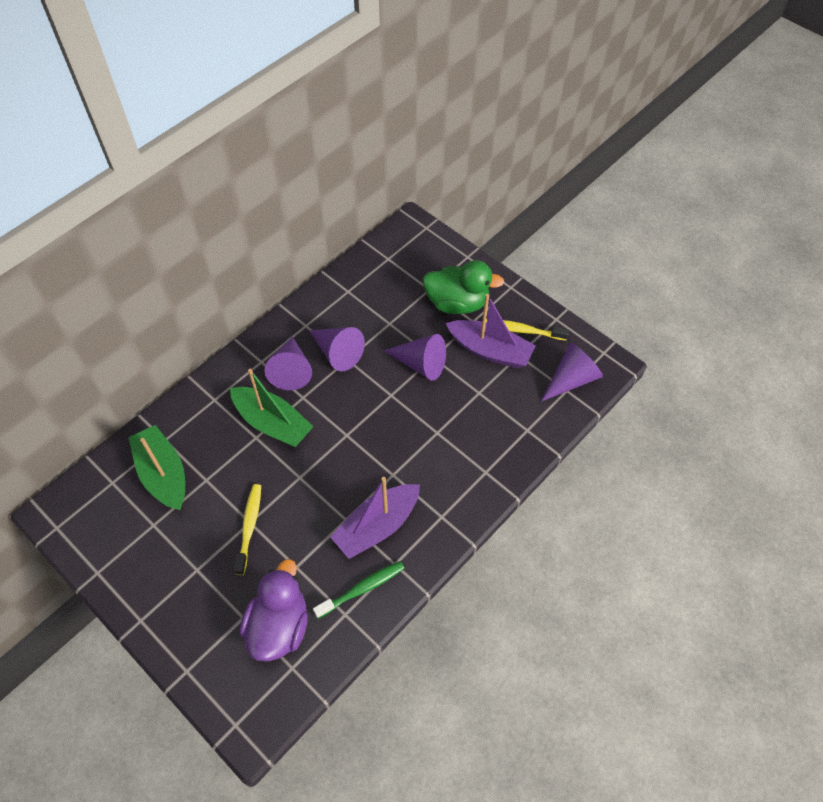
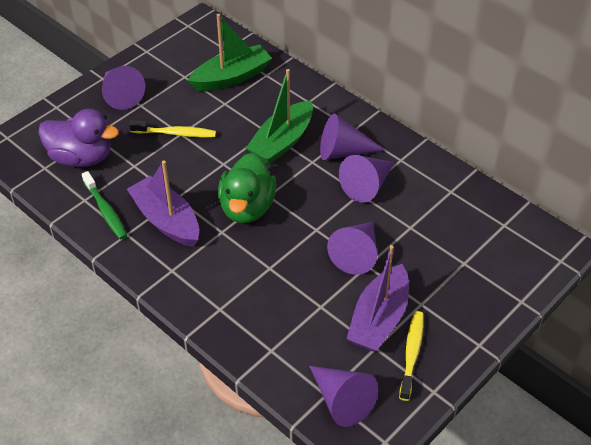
camera: 90 degrees right, 10 degrees down
(175, 594) = (120, 95): none -> purple cone
(457, 303) = (446, 289): green duck -> green duck (247, 207)

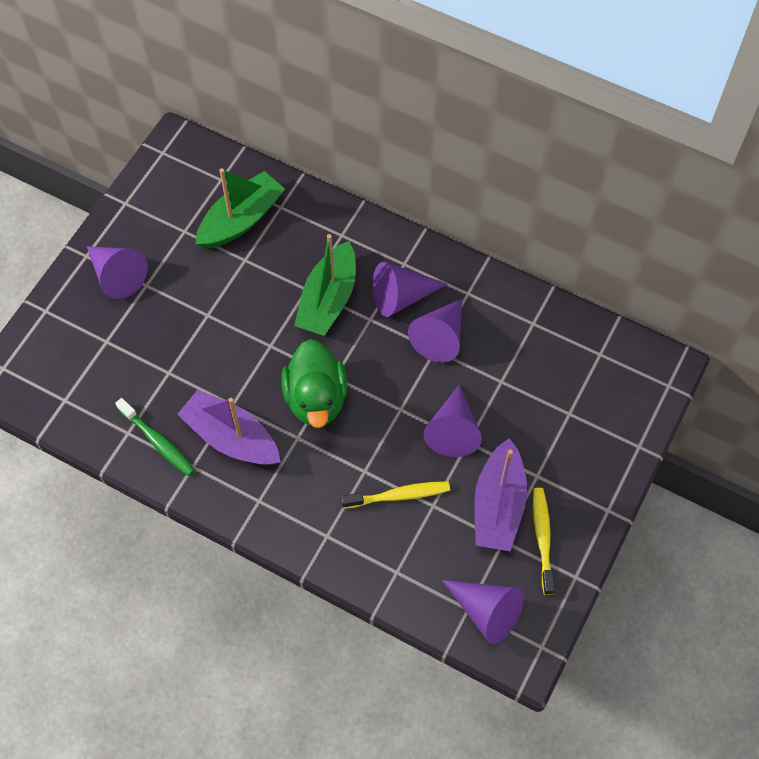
camera: 15 degrees left, 15 degrees up
(81, 157) = (103, 376): purple duck -> none
(176, 133) = (202, 316): yellow toothbrush -> yellow toothbrush (399, 495)

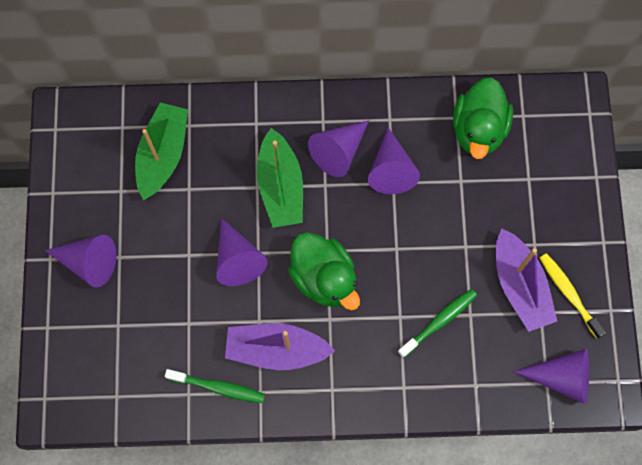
camera: 30 degrees left, 10 degrees up
(399, 495) = (439, 321): yellow toothbrush -> green toothbrush
(453, 430) = (448, 243): purple cone -> purple cone (237, 259)
(547, 344) = (478, 129): none -> green duck

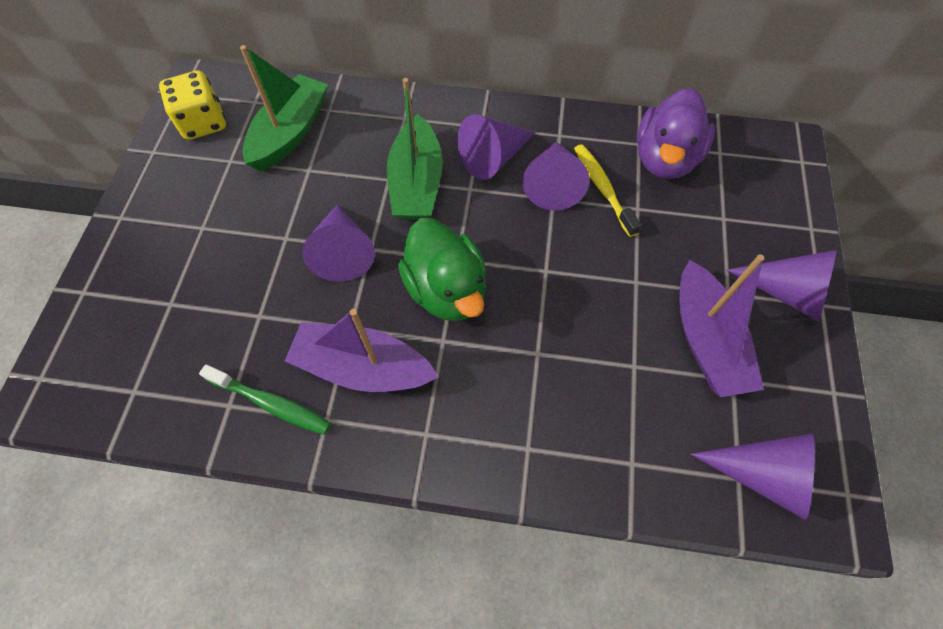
camera: 10 degrees right, 10 degrees down
(85, 157) = (203, 123): none -> yellow dice
(89, 262) = (163, 228): purple cone -> purple cone (786, 292)
(439, 321) = (590, 368): green toothbrush -> none
(478, 129) = (664, 159): green duck -> purple duck
(568, 293) = (774, 361): yellow toothbrush -> yellow toothbrush (602, 188)

